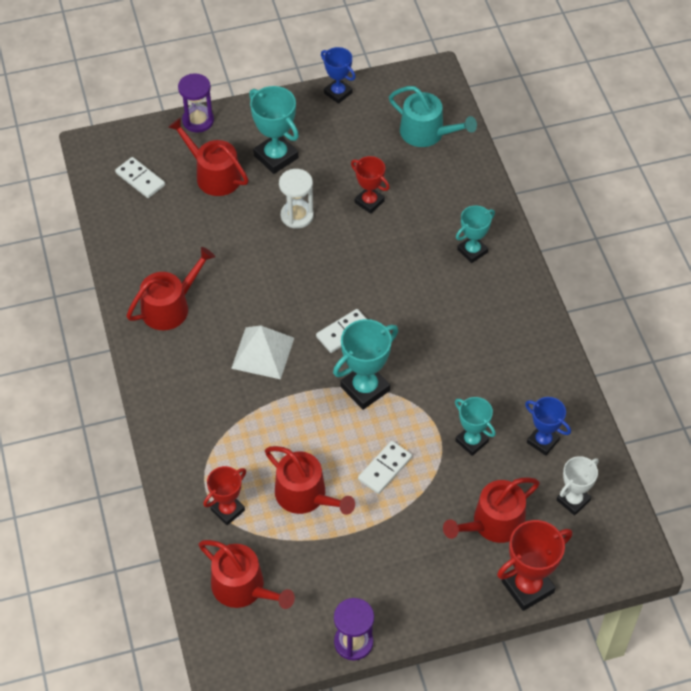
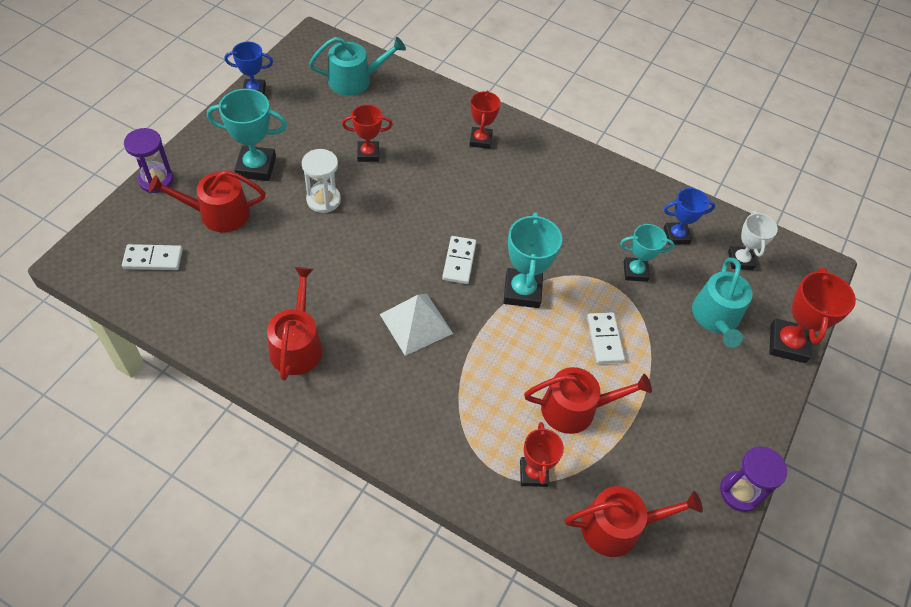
camera: 50 degrees left, 0 degrees up
(472, 251) = (480, 140): turquoise trophy -> red trophy
(493, 523) = (716, 318): red watering can -> turquoise watering can

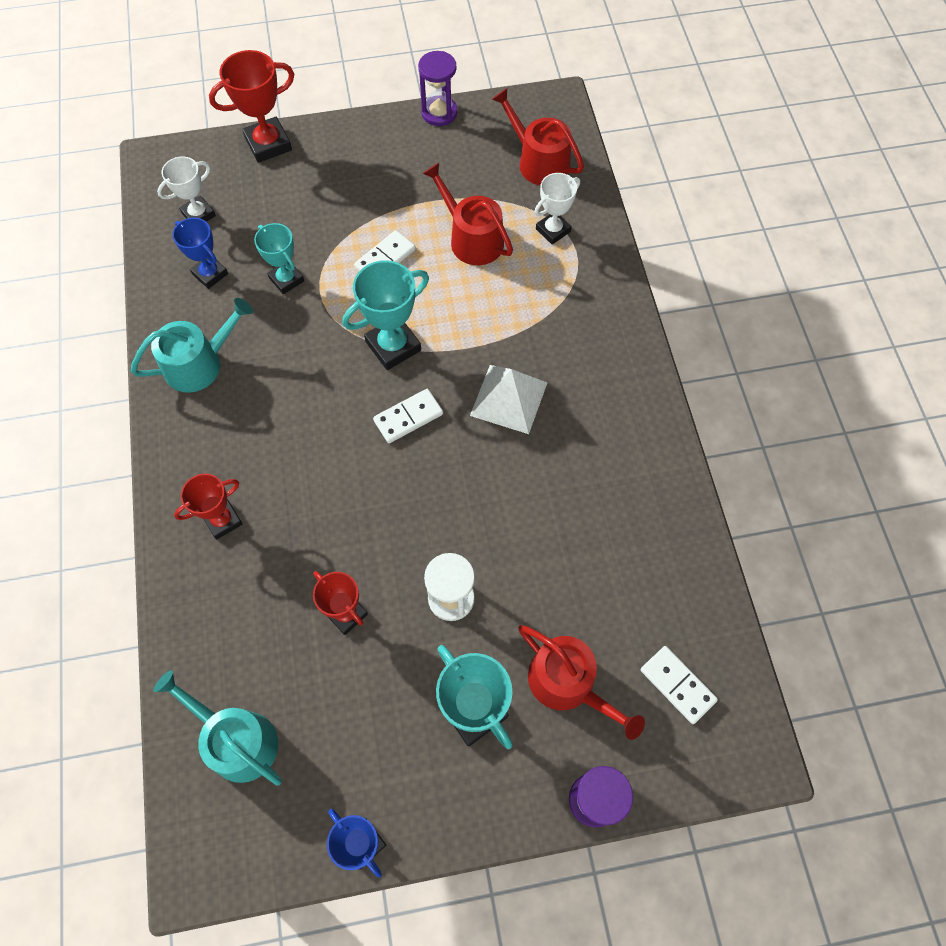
camera: 125 degrees left, 10 degrees up
(297, 344) = (623, 470): red watering can -> none
(533, 473) = (553, 230): red trophy -> white trophy
(716, 318) = (286, 199): turquoise watering can -> turquoise watering can (200, 363)

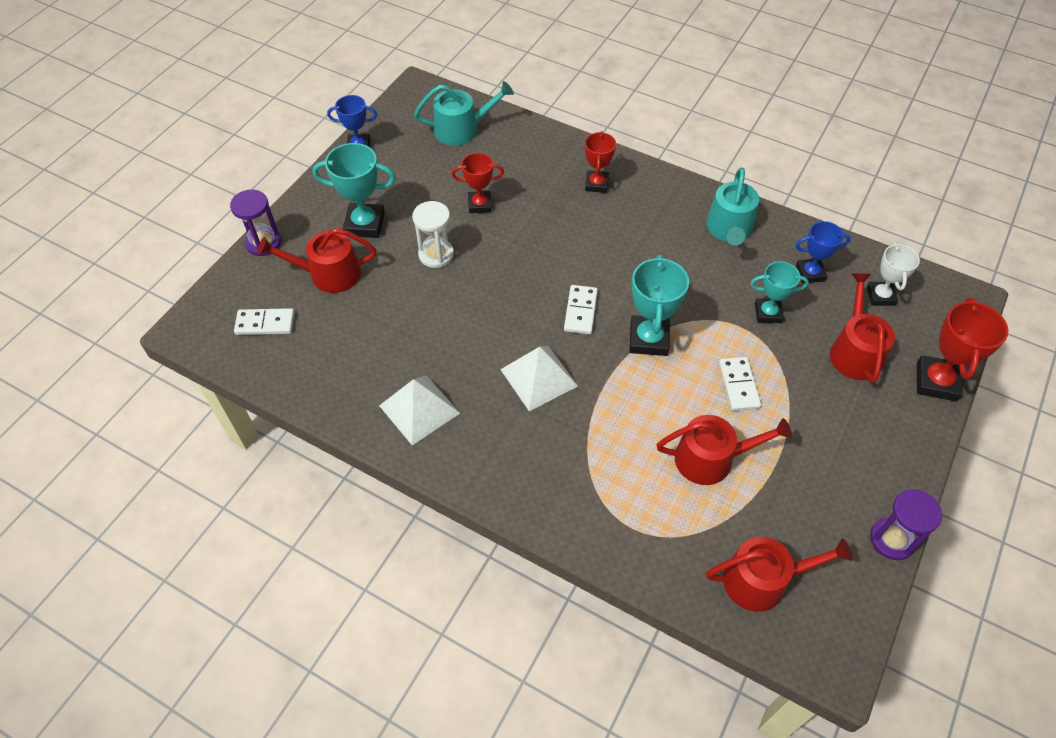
camera: 130 degrees right, 10 degrees down
(279, 204) = (855, 351): none -> red watering can
(553, 230) = (670, 527): white trophy -> none
(625, 464) = (419, 409): none -> white pyramid

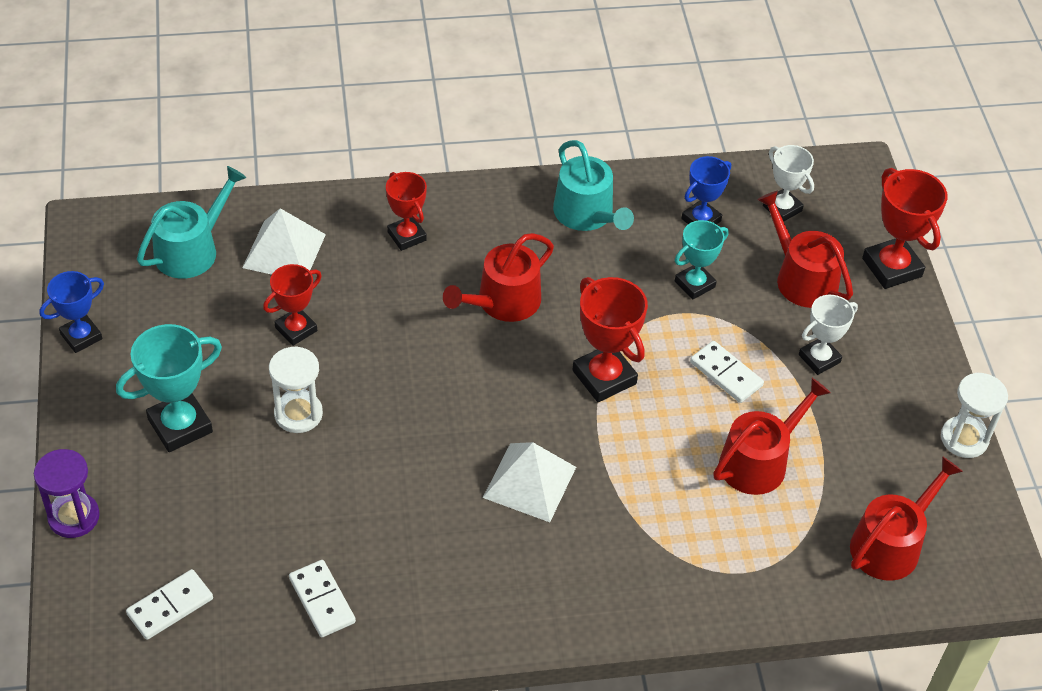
camera: 40 degrees left, 5 degrees down
(328, 274) = (191, 507): red watering can -> red watering can (502, 302)
(419, 409) = (435, 590): white pyramid -> white pyramid (284, 251)
(580, 311) = (511, 387): white domino -> white domino (322, 600)
(649, 339) = (604, 377): turquoise trophy -> red trophy
(820, 414) = (819, 358): none -> white trophy
(892, 540) = (964, 439): purple hourglass -> white hourglass

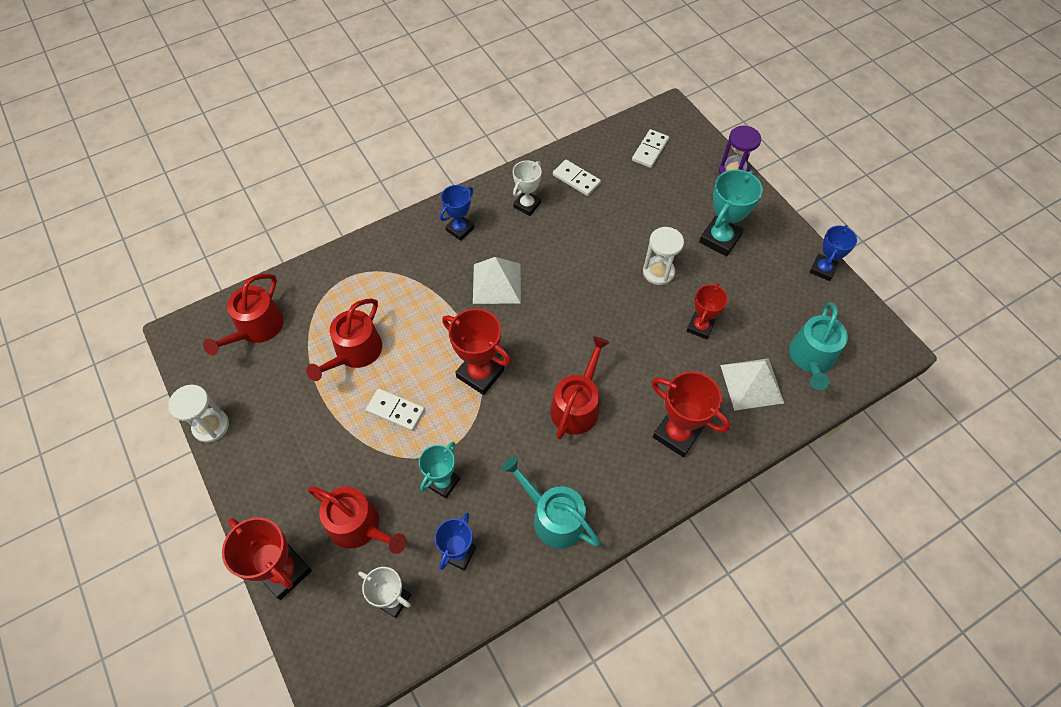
camera: 160 degrees right, 10 degrees up
(407, 236) = (677, 434): red trophy -> red trophy, size x1.52
(546, 585) = (460, 229): none -> blue trophy
(819, 358) = (329, 452): white trophy -> white trophy (527, 205)

